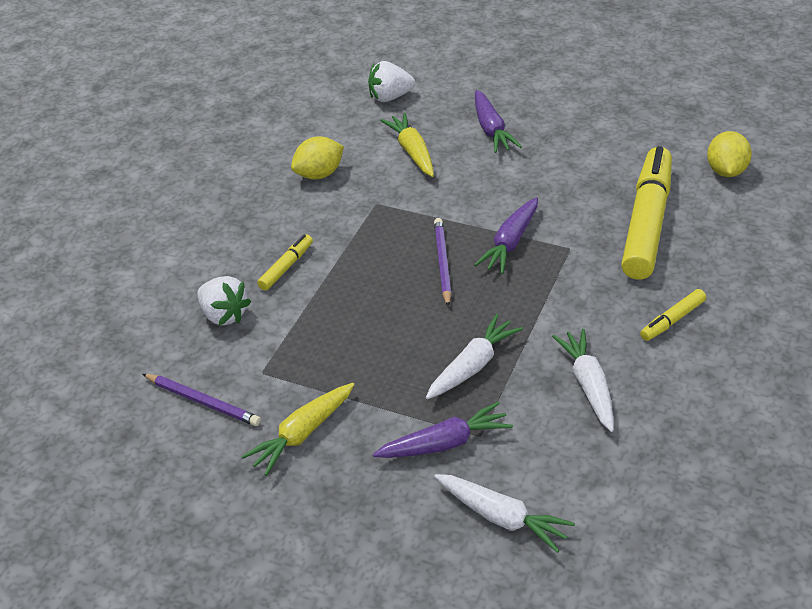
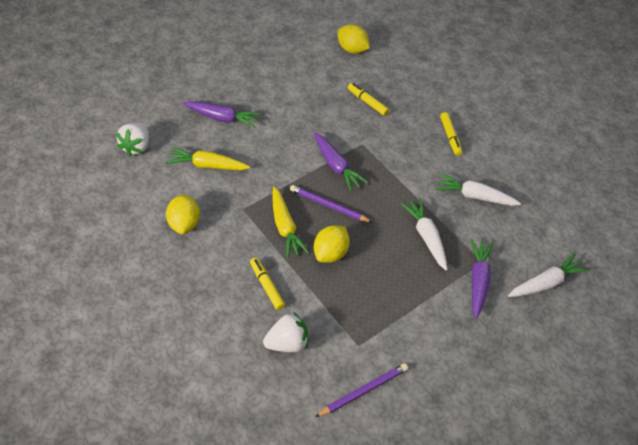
camera: 65 degrees left, 10 degrees up
(302, 434) = (428, 347): yellow carrot -> yellow carrot (285, 227)
(373, 295) = (330, 253): none -> yellow lemon
(647, 223) = (367, 102): yellow marker -> yellow marker, size x0.44

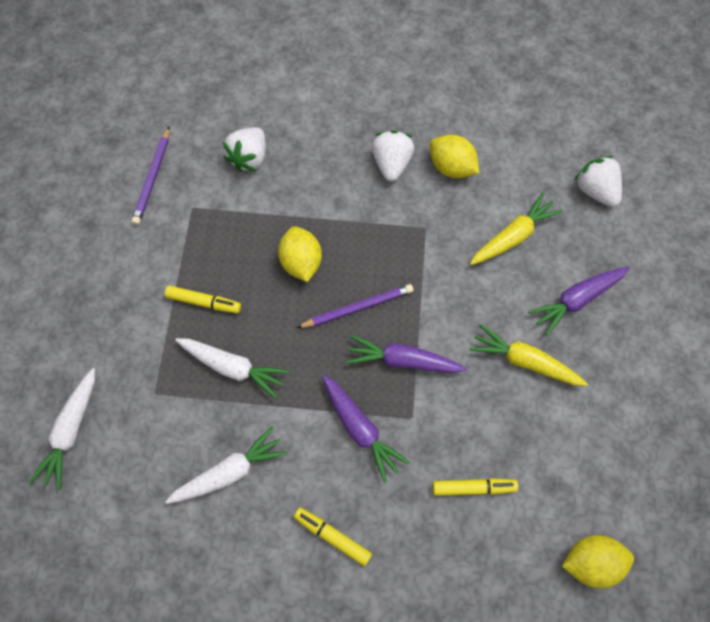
camera: 135 degrees right, 15 degrees up
(212, 257) = (391, 164): none -> white strawberry
(267, 286) = (318, 183): yellow marker -> yellow marker (204, 302)
(285, 227) = (368, 247): yellow carrot -> yellow carrot (525, 361)
(478, 280) = (141, 367): purple carrot -> purple carrot (360, 429)

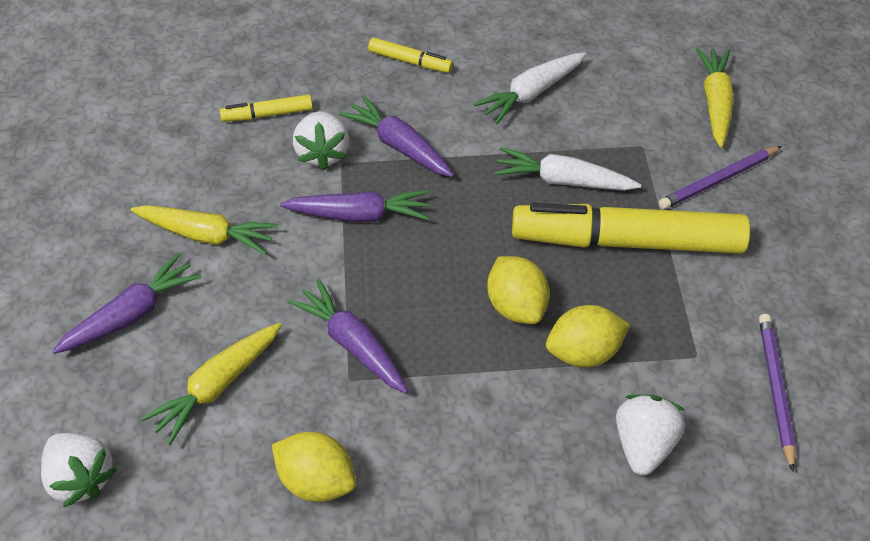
camera: 170 degrees right, 15 degrees down
(71, 431) = (715, 103): white carrot -> yellow carrot
(204, 302) = (626, 241): yellow marker -> yellow marker, size x2.29
(357, 308) = (427, 263): purple pencil -> purple pencil (718, 180)
(391, 164) = (415, 471): white strawberry -> white strawberry (323, 153)
(420, 252) = (352, 344): none -> purple carrot
(591, 562) = (146, 76): yellow lemon -> yellow lemon (583, 352)

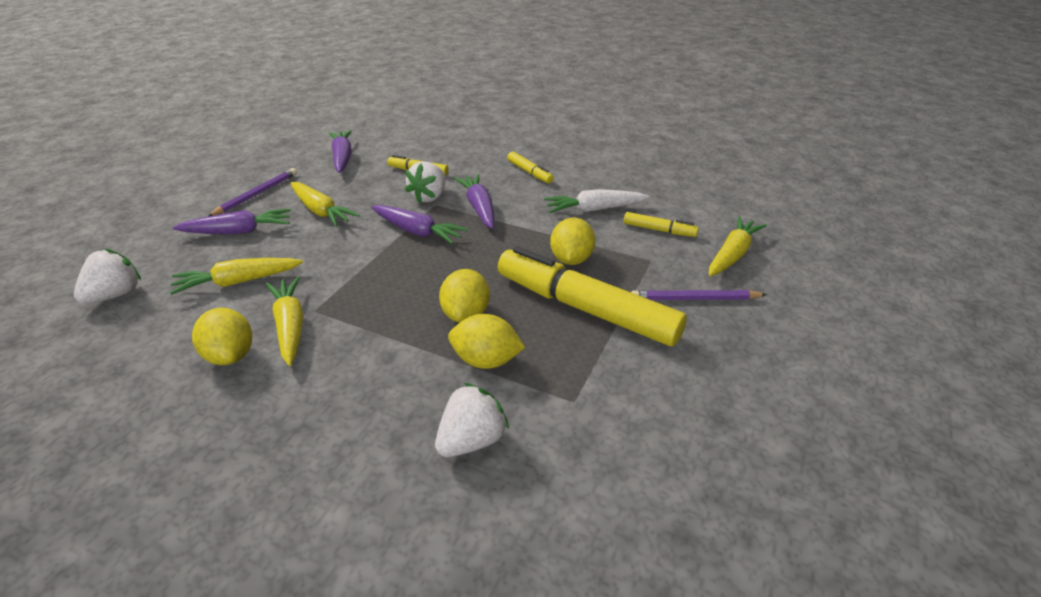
camera: 30 degrees right, 15 degrees down
(81, 478) = (115, 295): white strawberry -> white strawberry turned 135 degrees counterclockwise
(344, 413) = (290, 326): none -> yellow carrot
(352, 344) = (338, 293): purple carrot -> purple carrot (342, 157)
(563, 180) = (571, 259): white carrot -> yellow lemon
(621, 97) = (659, 230): none -> yellow marker
(775, 389) = (622, 454): purple pencil -> purple pencil (256, 194)

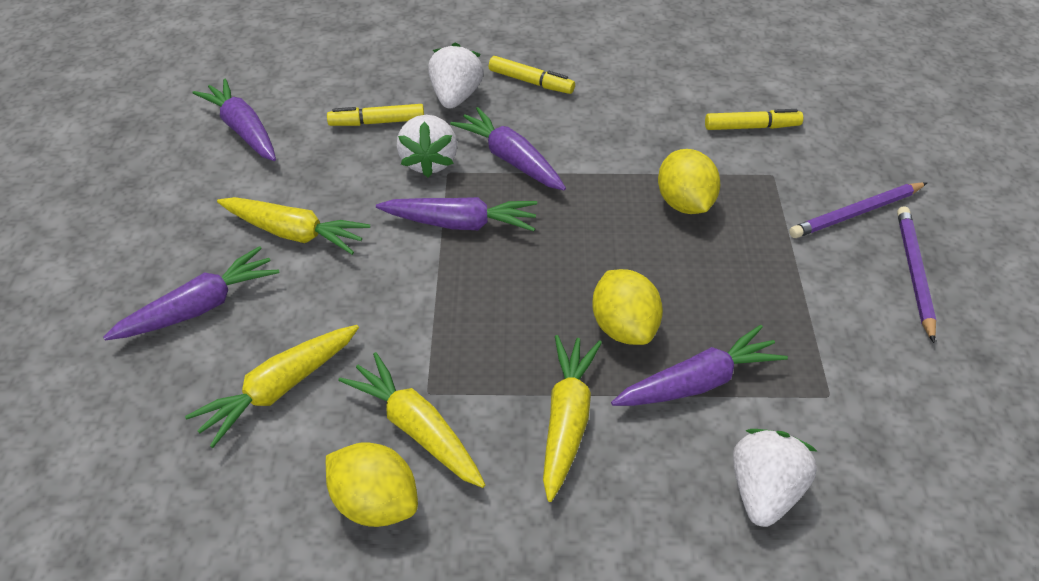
camera: 25 degrees left, 10 degrees up
(115, 295) = (108, 478): white strawberry -> white strawberry (455, 97)
(256, 194) = (167, 235): purple pencil -> purple pencil (914, 273)
(486, 360) = (698, 382): yellow lemon -> purple carrot
(585, 308) = (752, 268): yellow marker -> none
(594, 209) = (655, 118): white carrot -> none
(732, 255) = (853, 138): yellow carrot -> yellow carrot (567, 420)

